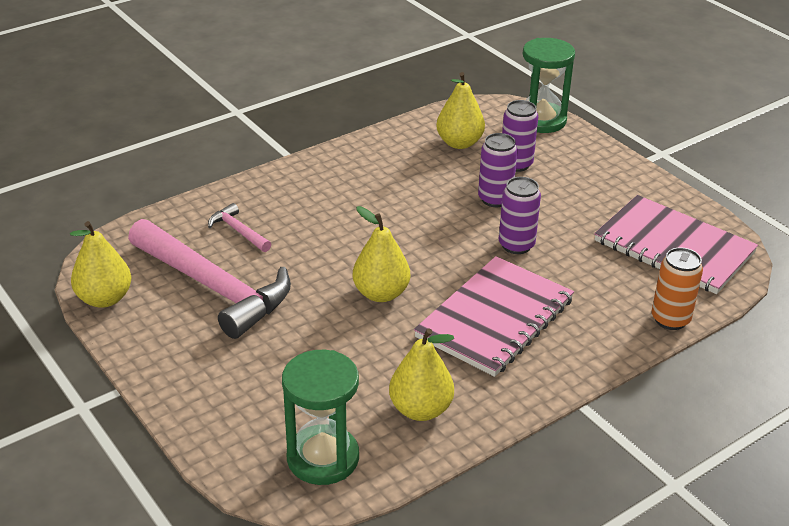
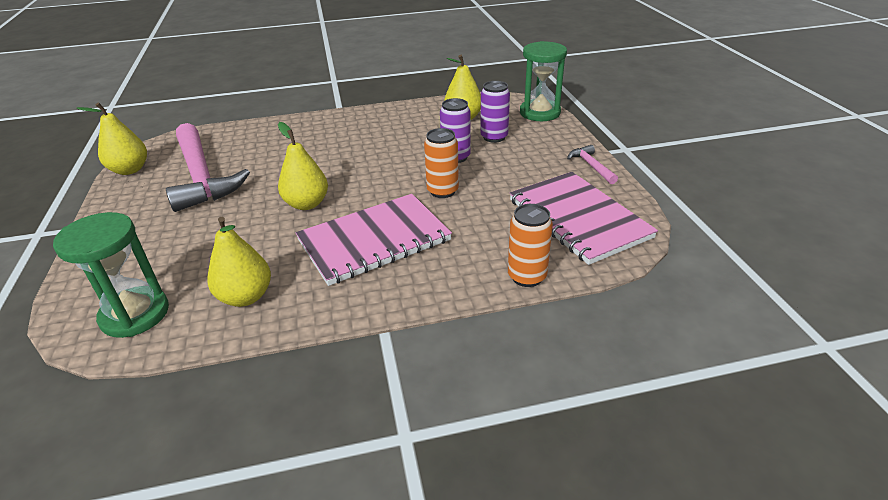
camera: 25 degrees right, 0 degrees up
(238, 231) = (256, 146): pink hammer -> pink hammer (591, 166)
(516, 245) = (442, 191): purple can -> orange can

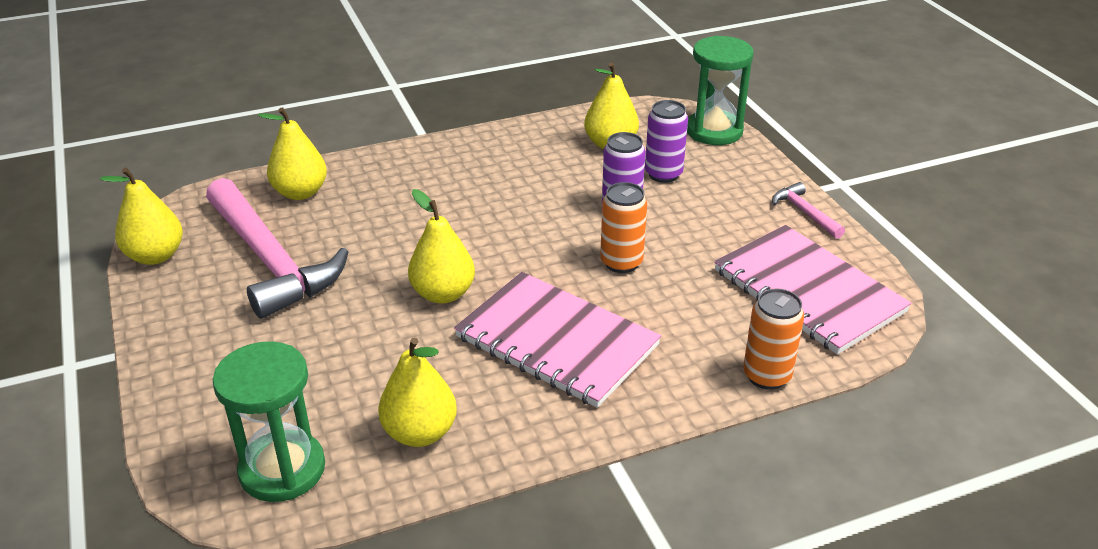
camera: 10 degrees left, 0 degrees up
(242, 137) = (300, 192): none -> yellow pear
(374, 241) = (557, 341): pink notebook -> pink notebook turned 75 degrees clockwise

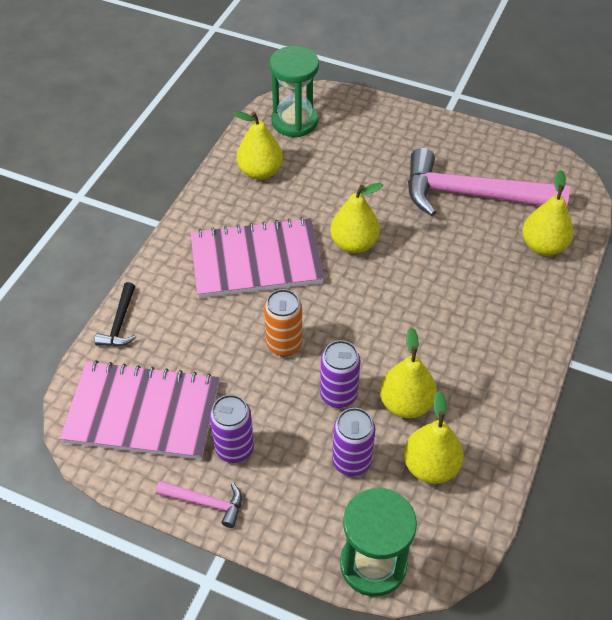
camera: 135 degrees right, 15 degrees up
(155, 256) = (529, 154): yellow pear -> yellow pear (406, 404)
(747, 227) = (234, 448): none -> purple can
(766, 376) = (120, 323): orange can -> black hammer

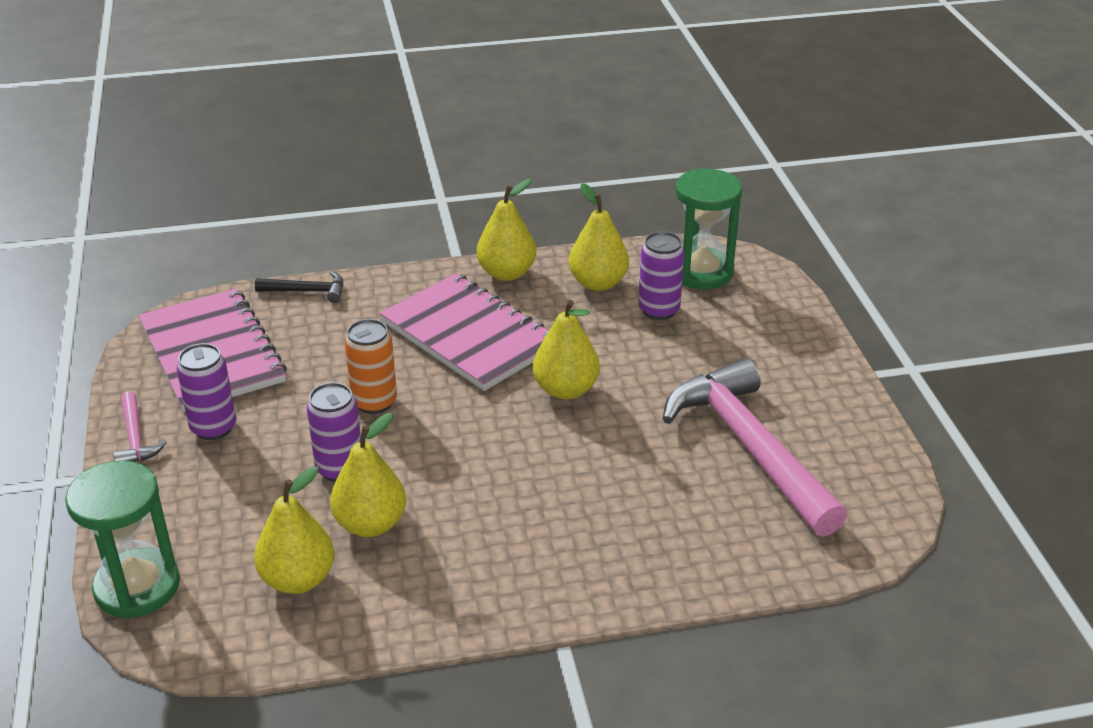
camera: 55 degrees right, 15 degrees down
(120, 323) = (307, 291): black hammer -> black hammer turned 150 degrees counterclockwise
(351, 461) = (258, 515): purple can -> purple can (659, 310)
(543, 246) = (733, 543): yellow pear -> yellow pear (507, 273)

